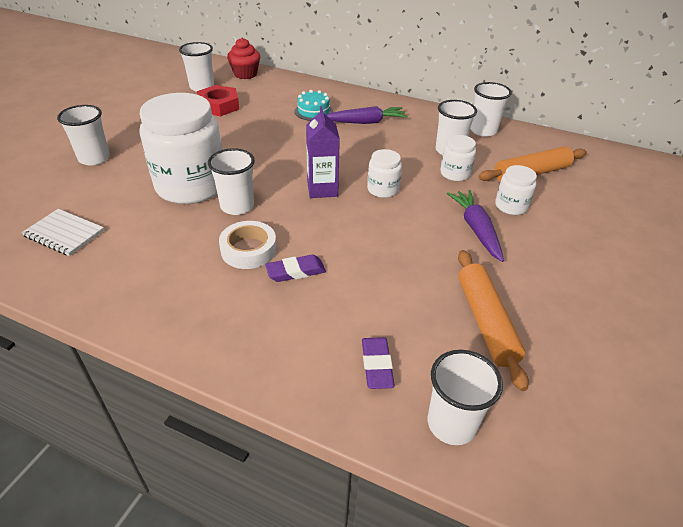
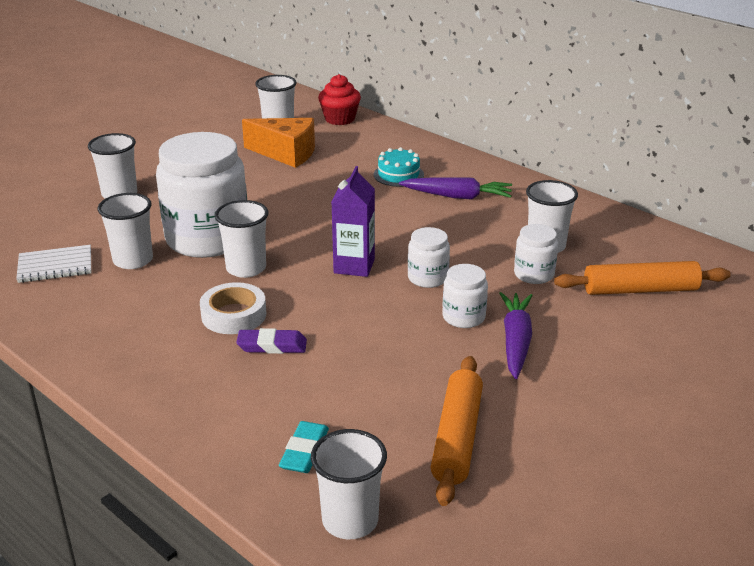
camera: 20 degrees right, 10 degrees down
(64, 234) = (55, 266): white notebook -> white notebook turned 60 degrees counterclockwise
(218, 106) = (286, 153): red nut -> orange cheese
(377, 365) = (304, 451): purple eraser -> turquoise eraser
(483, 131) = (611, 228): white cup -> white cup (133, 260)
(511, 206) = (581, 323): white jar -> white jar (463, 317)

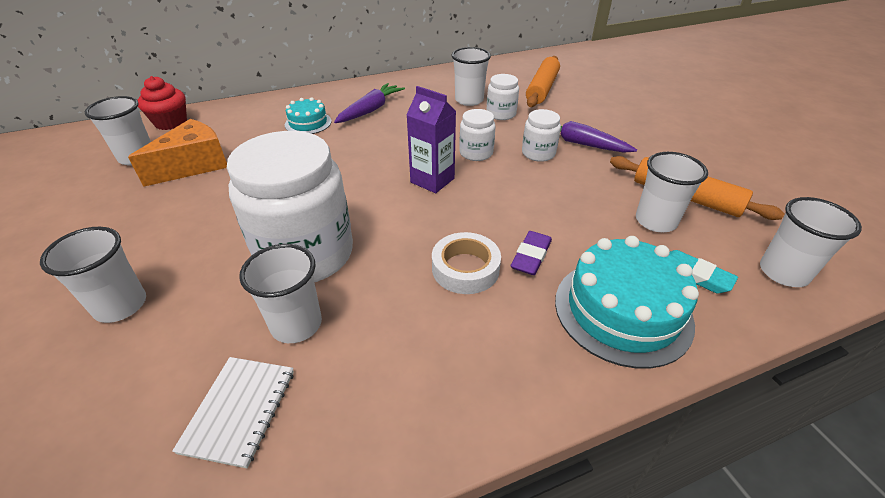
camera: 65 degrees left, 10 degrees up
(225, 409) = (622, 311): none -> turquoise cake
(246, 268) = (387, 241): white cup -> white cup (655, 221)

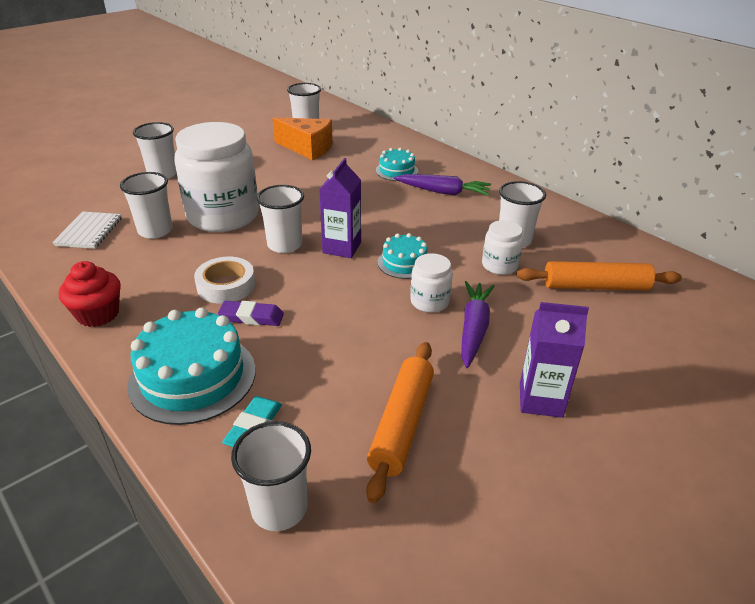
camera: 70 degrees right, 5 degrees down
(171, 122) = (358, 123): red cupcake -> red cupcake (98, 314)
(239, 411) = (89, 232): white notebook -> white notebook turned 75 degrees counterclockwise
(476, 153) = (404, 263): white jar -> turquoise cake
(655, 221) = (339, 397): white cup -> white cup (284, 245)
(659, 138) = (540, 400): none -> purple carton

